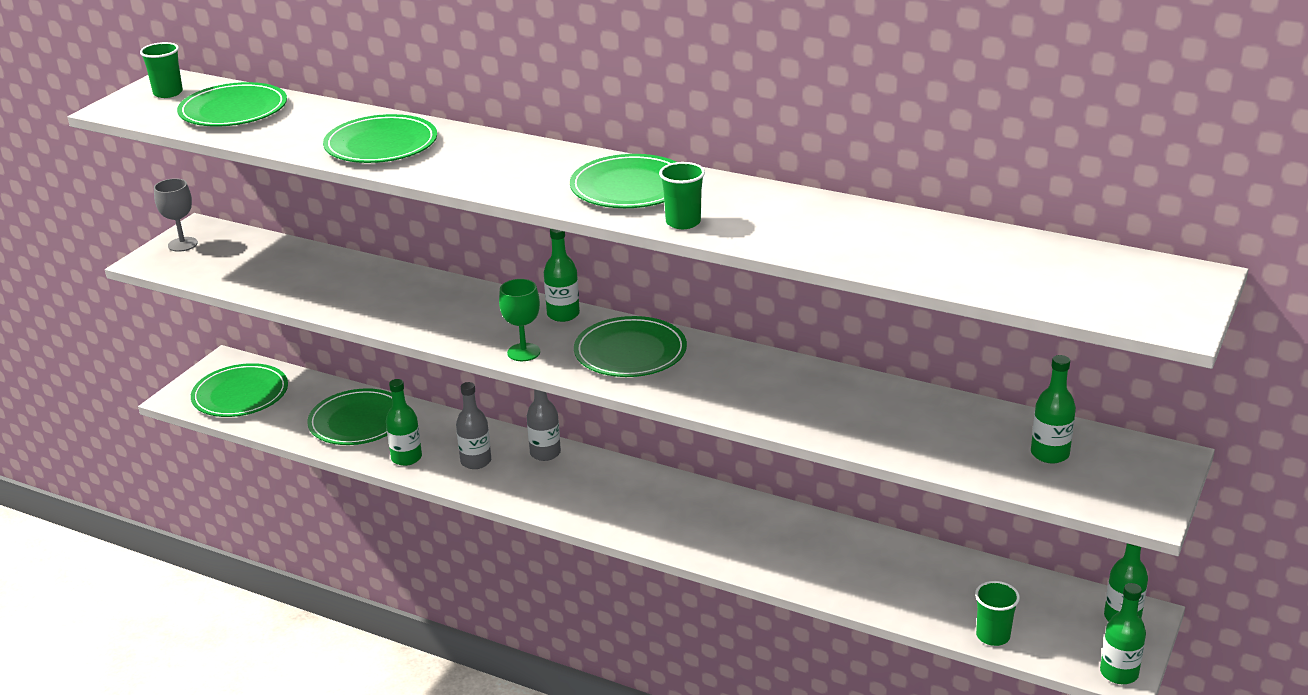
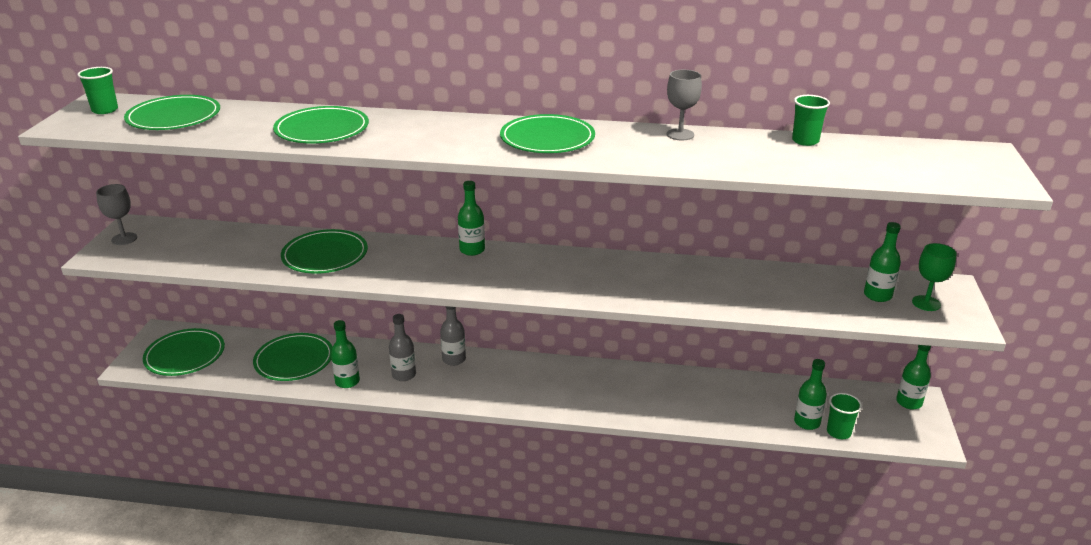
camera: 20 degrees left, 0 degrees up
(523, 352) = (459, 282): green goblet -> green goblet (926, 303)
(630, 352) = (540, 270): green plate -> green plate (325, 255)
(683, 222) = (608, 158): green cup -> green cup (805, 141)
(799, 201) = (680, 134): none -> grey goblet
(1119, 673) = (932, 441): green bottle -> green bottle (807, 422)

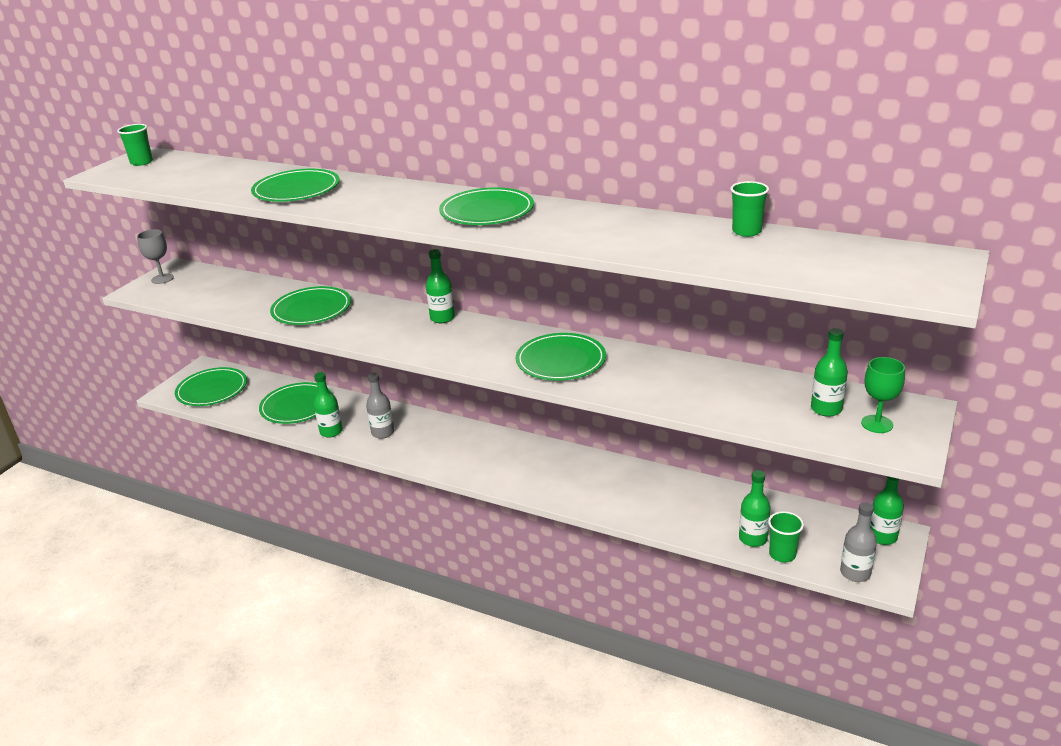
camera: 20 degrees right, 0 degrees up
(174, 117) = (188, 171): green plate -> green plate (561, 361)
(454, 359) = (434, 425): grey bottle -> grey bottle (855, 573)
(680, 134) = (620, 216): grey goblet -> none

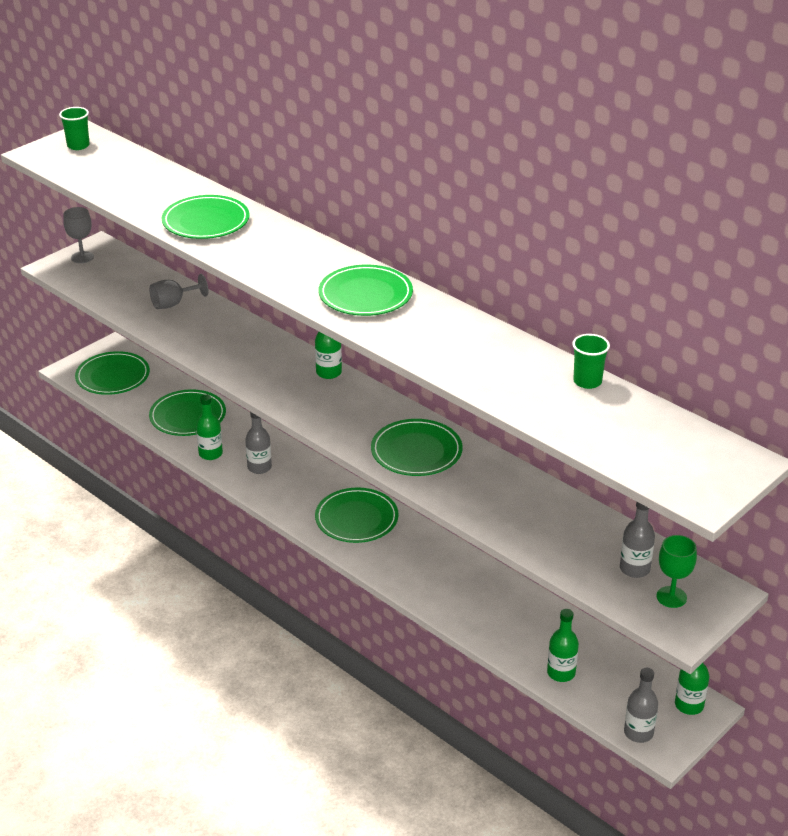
camera: 15 degrees right, 5 degrees up
(267, 296) = (173, 304): none -> grey goblet
(311, 309) = (209, 331): green plate -> green plate (356, 518)
(782, 554) = (580, 696): green cup -> none
(826, 409) = (634, 569): green bottle -> grey bottle

